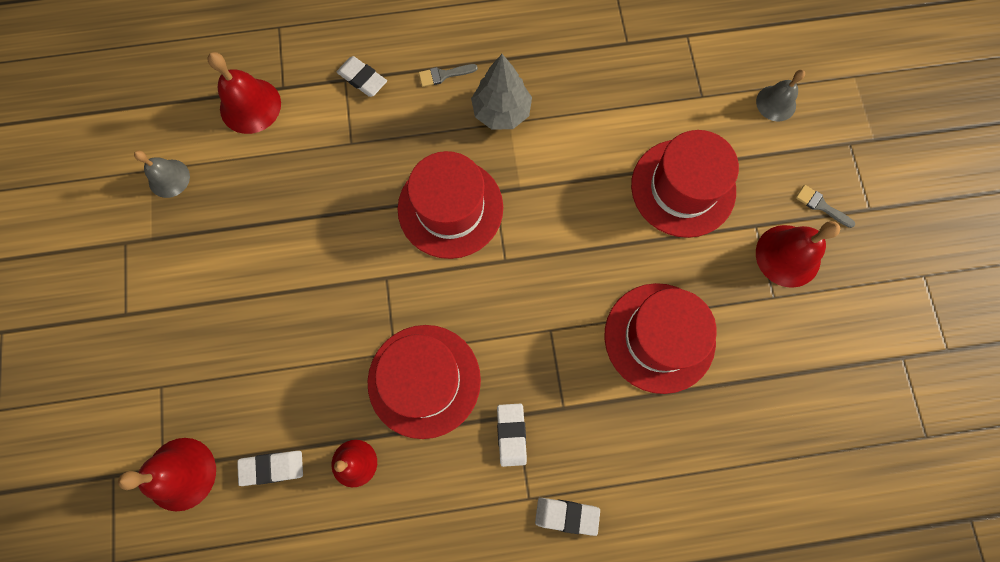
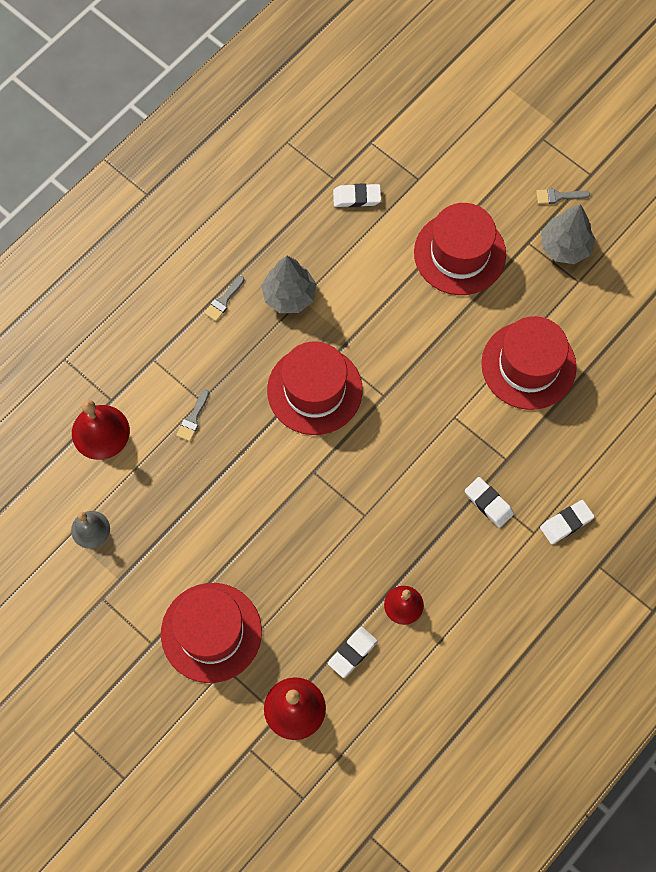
camera: 40 degrees left, 5 degrees down
(330, 152) = (193, 419): none -> grey brush
(362, 79) = (166, 349): white eraser -> white eraser (357, 197)
(424, 380) = (401, 516): red hat -> red hat (211, 632)
(776, 103) = (472, 146): grey bell -> none
(788, 255) = (565, 247): red bell -> grey tree

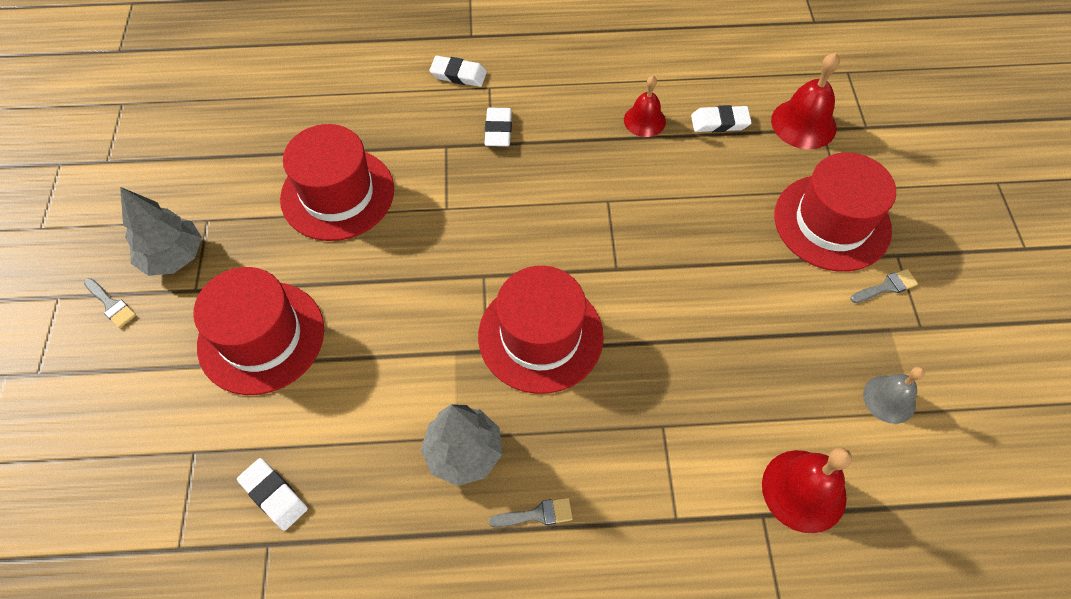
camera: 135 degrees left, 10 degrees down
(193, 419) = (688, 415): grey brush -> grey brush (886, 287)

